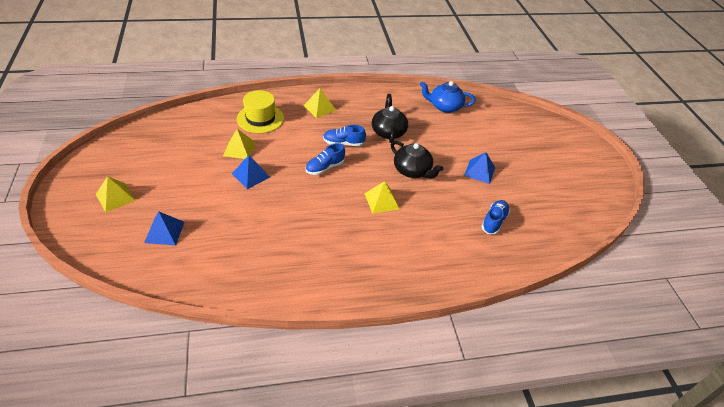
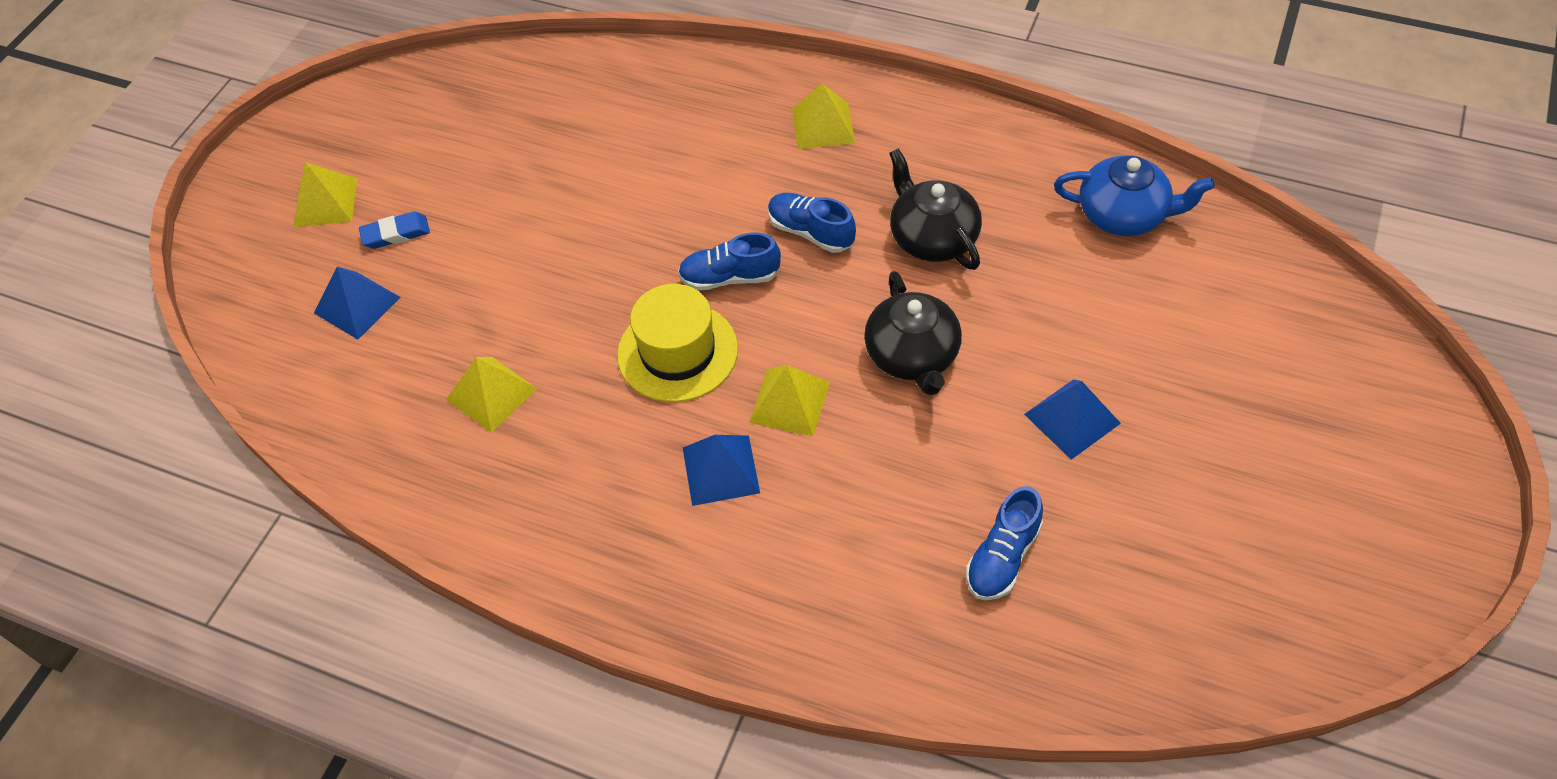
camera: 40 degrees right, 10 degrees up
(162, 198) = (396, 233): none -> blue eraser
(239, 149) = (595, 173): yellow pyramid -> yellow pyramid (491, 394)
(251, 175) = (576, 242): blue pyramid -> blue pyramid (720, 470)
(260, 118) = (682, 114): yellow hat -> yellow hat (677, 352)
(388, 132) = (932, 237): black teapot -> black teapot turned 60 degrees counterclockwise
(444, 106) = (1124, 215): blue teapot -> blue teapot turned 150 degrees clockwise
(494, 221) = (1002, 557): blue shoe -> blue shoe turned 150 degrees clockwise

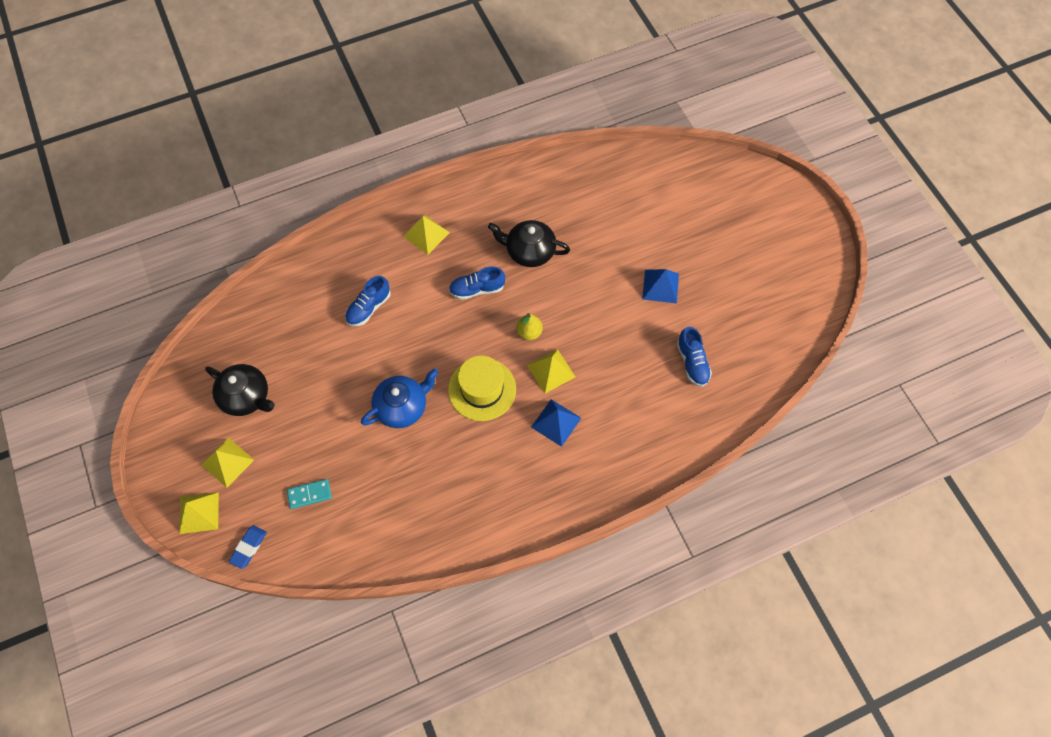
camera: 50 degrees left, 10 degrees up
(357, 305) = (309, 494): blue pyramid -> turquoise domino
(396, 233) = (285, 446): blue eraser -> blue eraser (249, 547)
(491, 394) = (424, 477): yellow pyramid -> yellow pyramid (199, 512)
(730, 277) = (466, 338): blue shoe -> blue shoe (369, 308)
(816, 333) = (529, 332): none -> yellow pear
(912, 356) = (577, 310): black teapot -> black teapot (246, 397)
(1124, 215) = (592, 181): blue teapot -> blue teapot (402, 407)

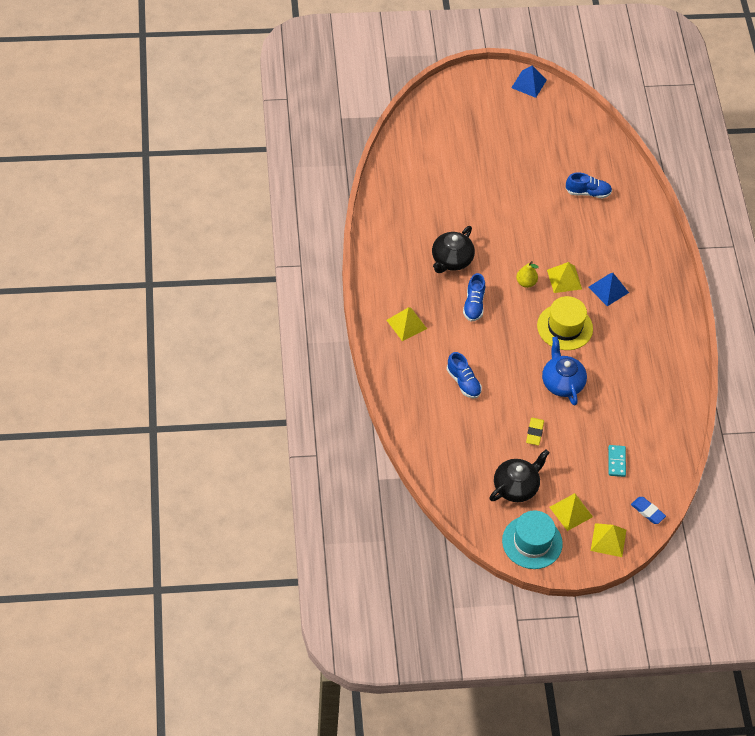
camera: 75 degrees left, 10 degrees down
(177, 432) = (532, 542): none -> turquoise hat
(324, 396) = (534, 433): none -> yellow eraser
(660, 286) = (516, 188): blue pyramid -> blue pyramid (529, 83)

